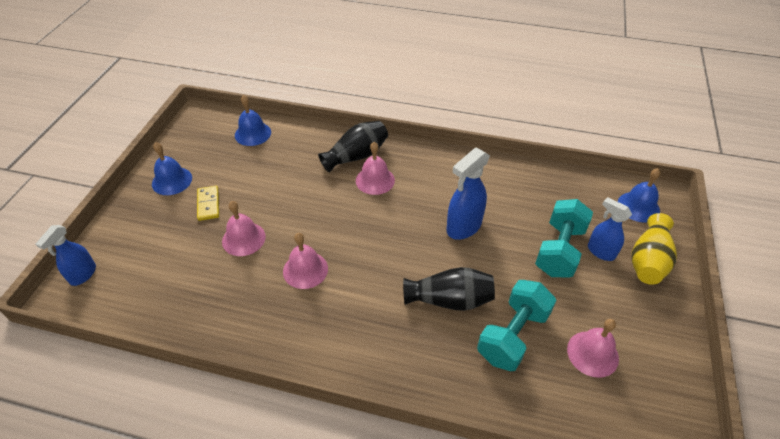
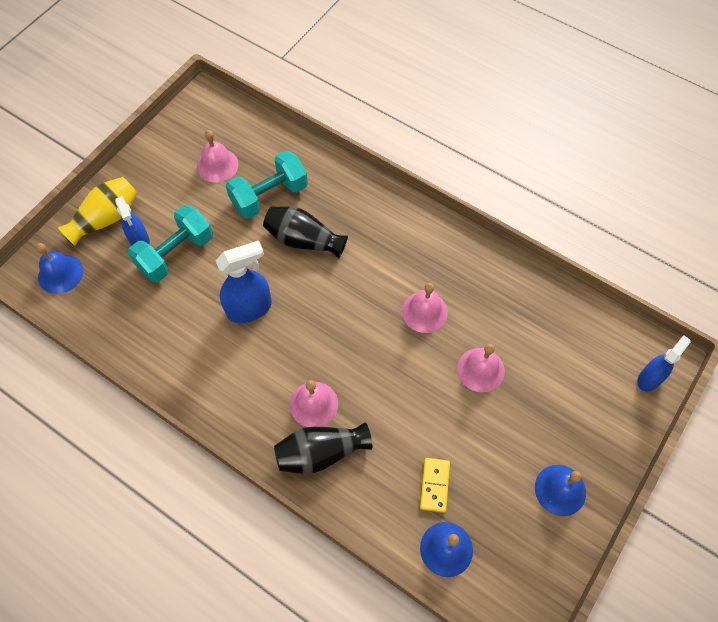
camera: 160 degrees left, 15 degrees up
(208, 204) = (516, 433): yellow domino -> yellow domino (434, 485)

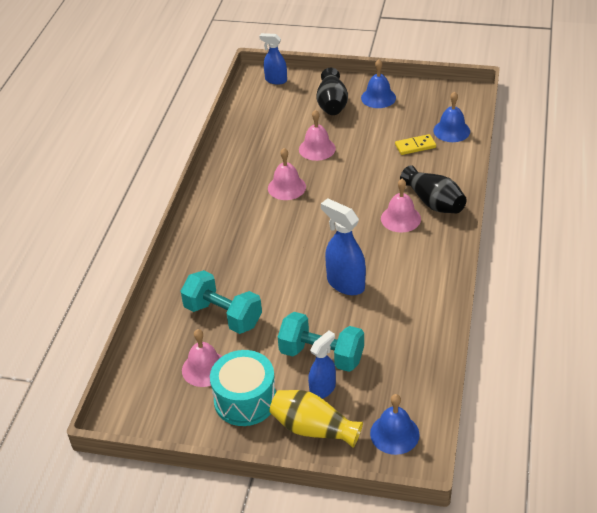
camera: 110 degrees left, 20 degrees down
(166, 182) = (245, 400): none -> turquoise drum
(304, 240) = (259, 275): black vase -> black vase (332, 104)

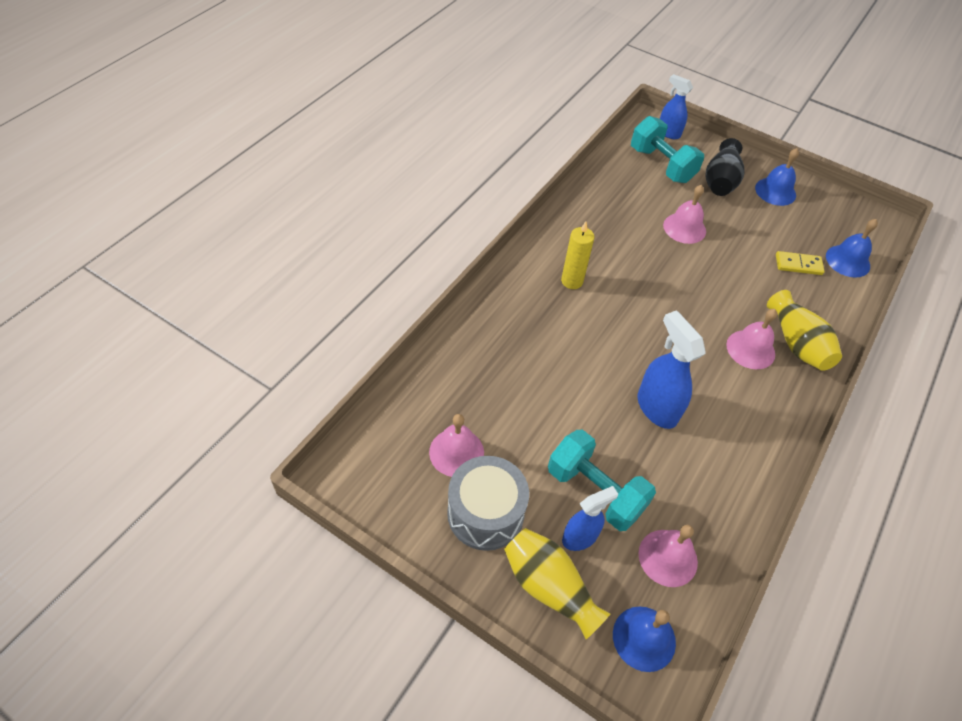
camera: 15 degrees right, 10 degrees up
(223, 315) = (503, 393): turquoise dumbbell -> turquoise dumbbell (661, 165)
(243, 218) = (572, 281): none -> yellow candle
(245, 400) = (485, 513): turquoise drum -> grey drum
(286, 187) = (633, 262): pink bell -> pink bell (668, 557)
(433, 202) = (797, 343): black vase -> yellow vase

